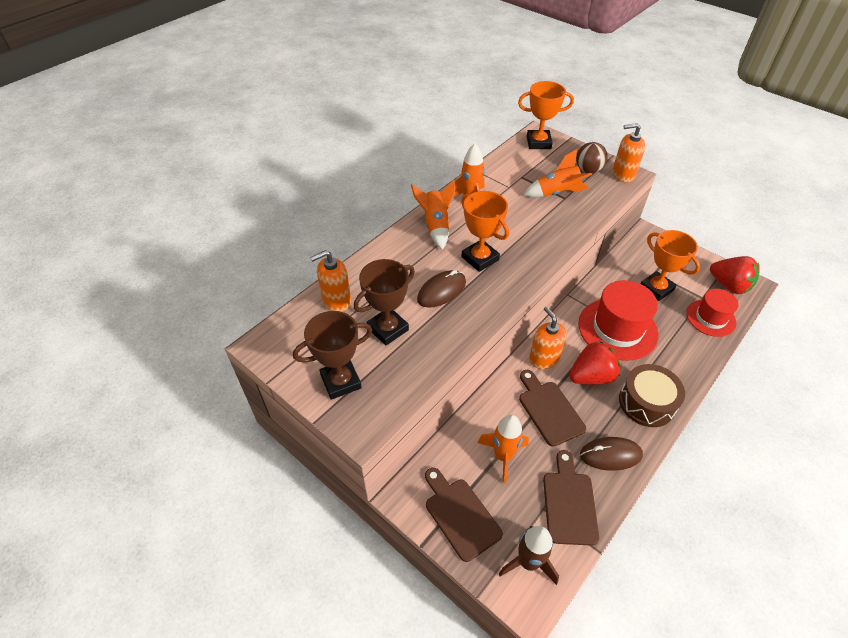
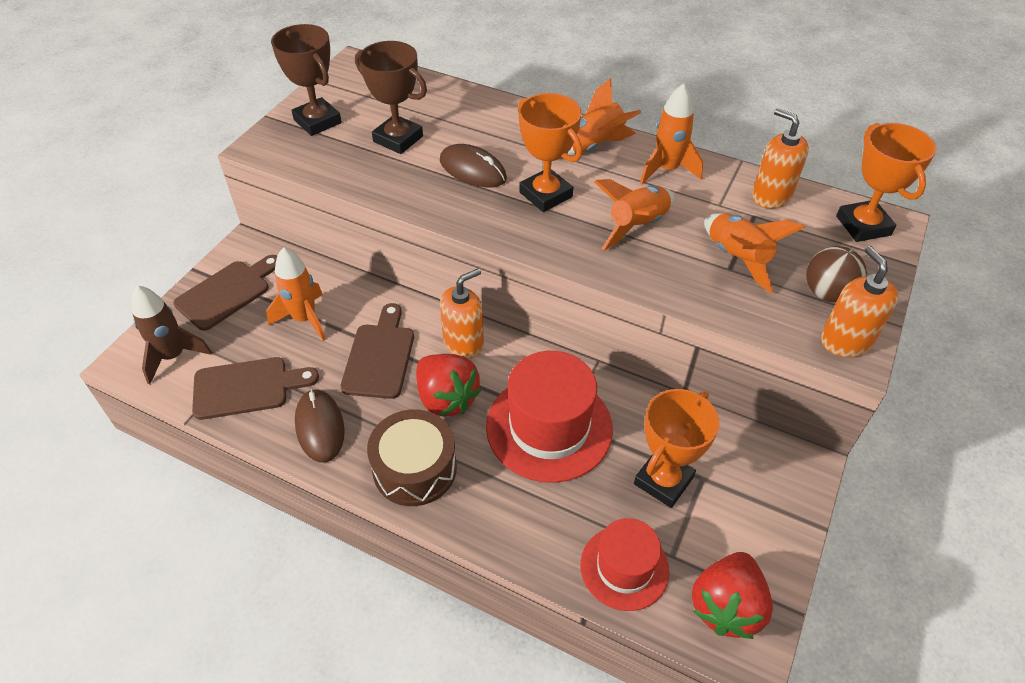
camera: 75 degrees right, 0 degrees up
(336, 301) = (429, 96): orange soap dispenser -> orange soap dispenser (771, 196)
(480, 258) = (546, 194): orange trophy -> orange trophy turned 75 degrees counterclockwise
(521, 224) = (637, 226): none -> orange rocket
(549, 410) = (380, 356): brown cutting board -> brown cutting board turned 45 degrees counterclockwise

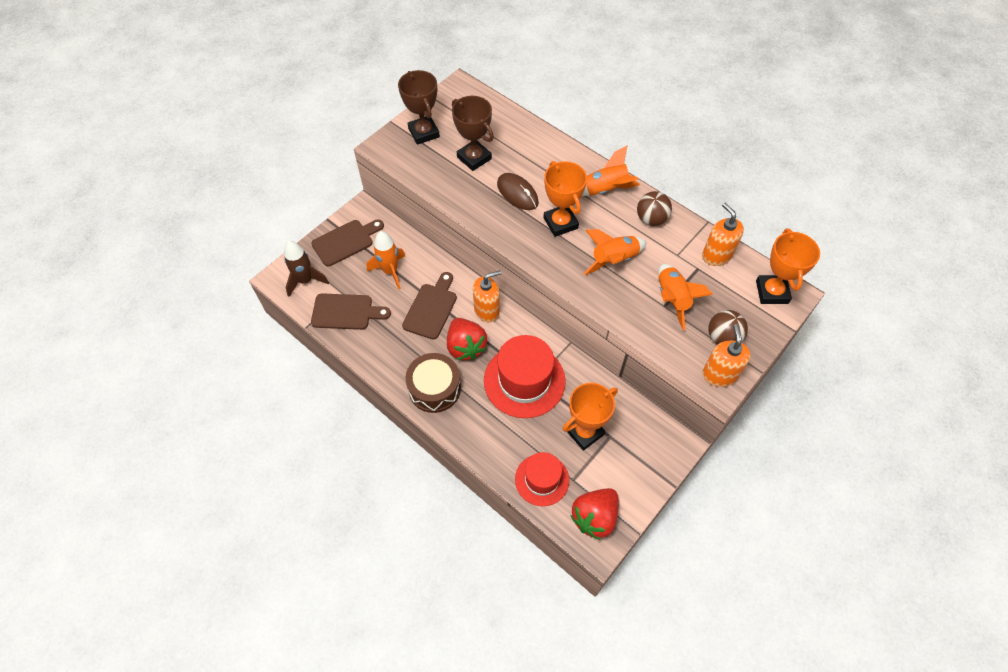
camera: 15 degrees right, 10 degrees up
(320, 427) = (384, 348): brown mouse -> none
(667, 170) = (651, 219): orange rocket -> brown ball

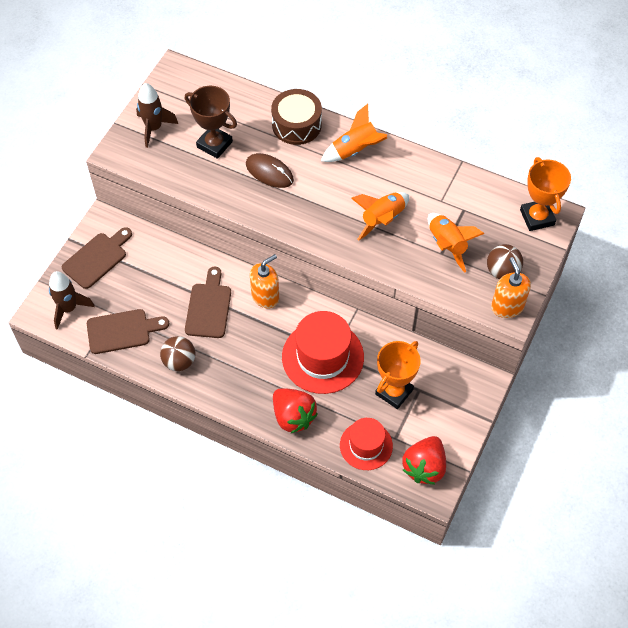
camera: 15 degrees left, 0 degrees up
(390, 271) = (154, 279): orange rocket -> none
(423, 133) = (154, 128): brown trophy -> brown rocket
(434, 388) = (237, 385): brown drum -> brown drum (296, 125)
(465, 347) = (255, 337): red strawberry -> red strawberry (293, 416)
(560, 223) = (321, 193): orange trophy -> none
(651, 219) = (407, 170): brown ball -> brown ball (179, 361)
(716, 255) = (478, 193): orange soap dispenser -> none

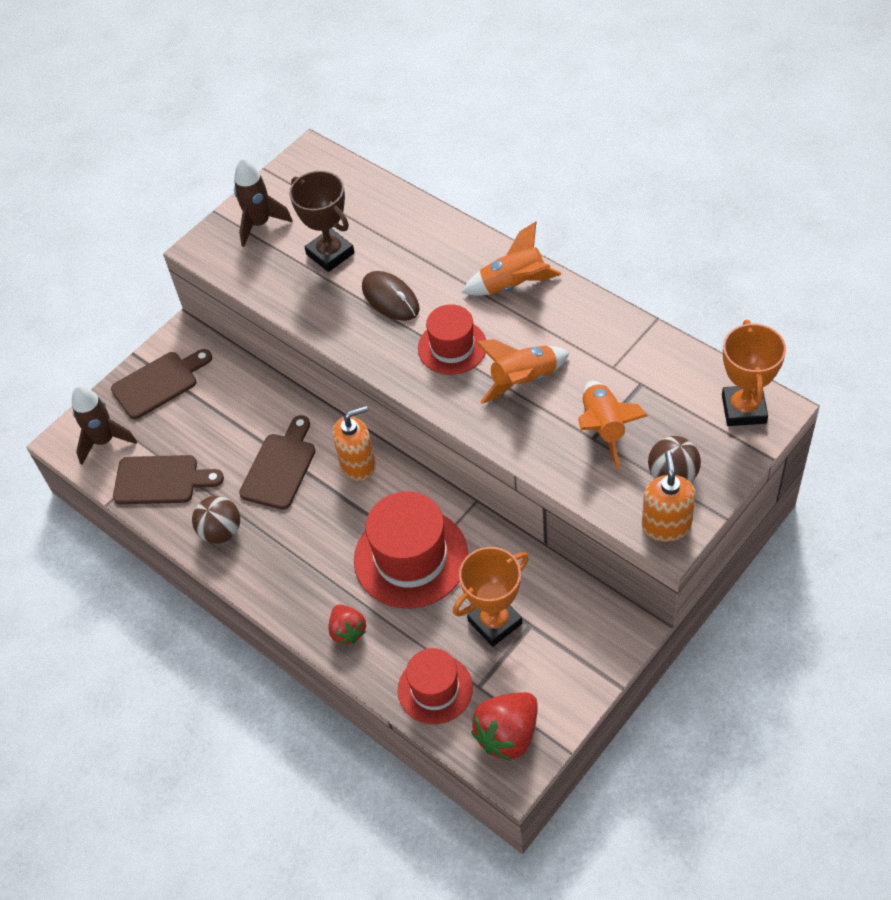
camera: 20 degrees right, 5 degrees down
(293, 416) = (348, 631): red strawberry -> red strawberry, size x0.63
(296, 125) = (445, 242): brown drum -> none
(325, 202) = (452, 347): none -> red hat

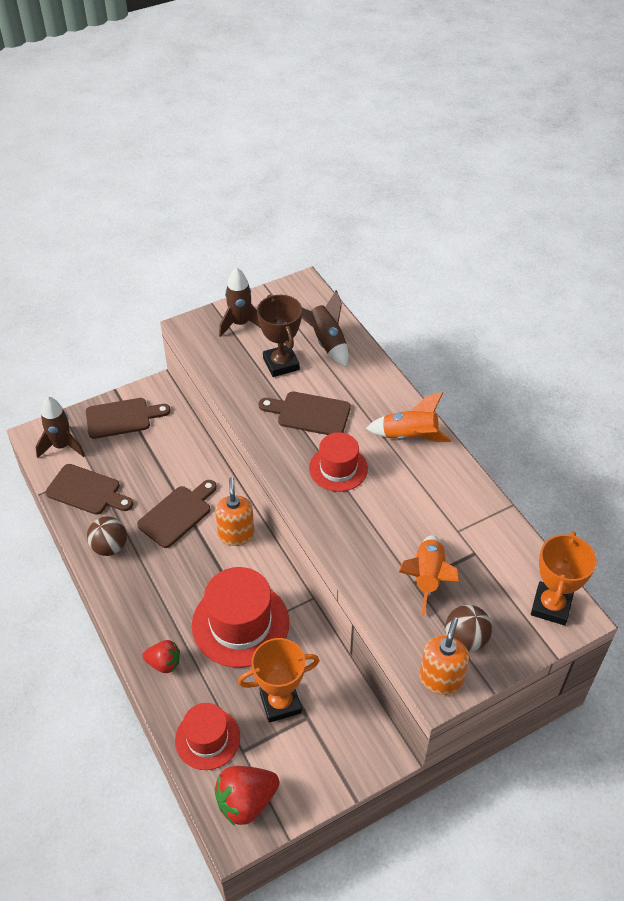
camera: 15 degrees right, 5 degrees down
(348, 631) = (164, 663): red strawberry -> red strawberry turned 75 degrees counterclockwise
(358, 465) = (236, 534): orange soap dispenser -> orange soap dispenser turned 90 degrees counterclockwise
(370, 212) = (326, 342): none -> brown rocket
(390, 298) = (309, 413): brown mouse -> brown cutting board
(523, 381) = (381, 515): orange rocket -> none

